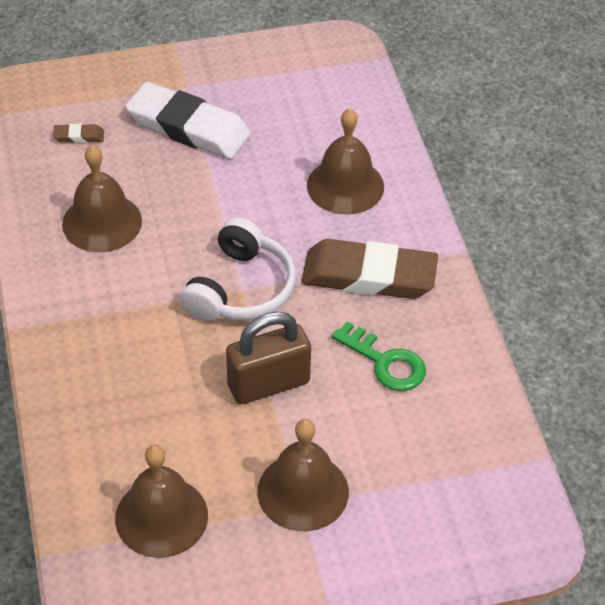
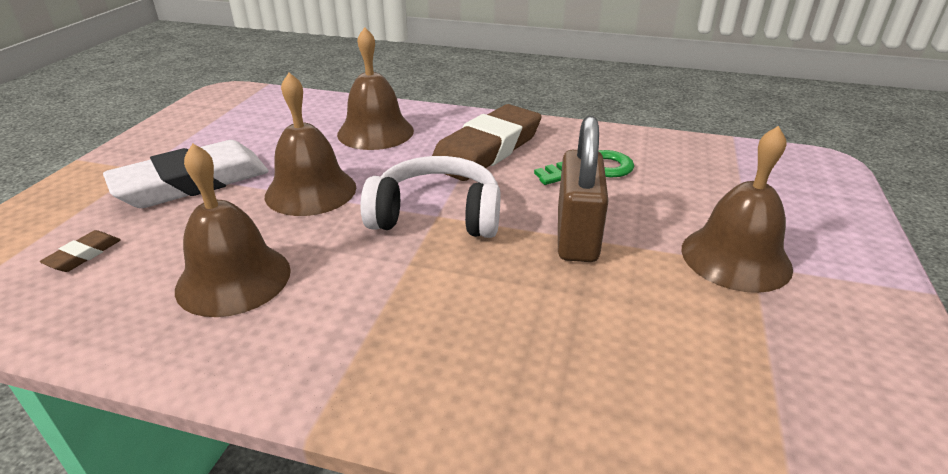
camera: 60 degrees left, 15 degrees down
(161, 516) = (747, 380): brown bell -> brown bell (311, 191)
(241, 289) = (436, 215): white headphones -> white headphones turned 45 degrees counterclockwise

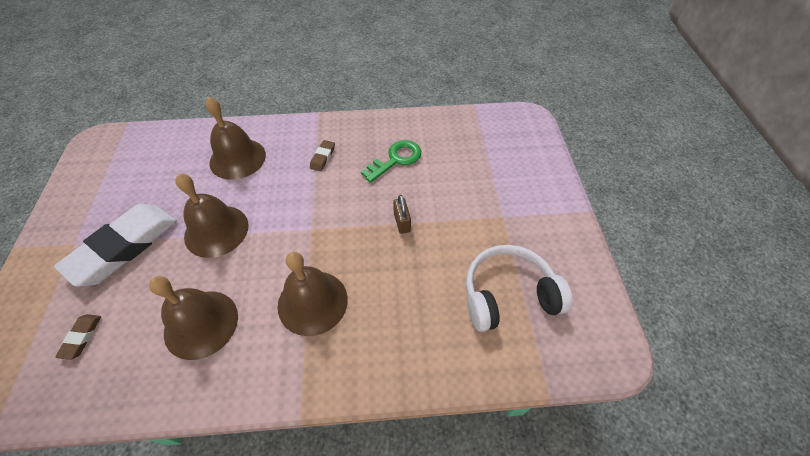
camera: 20 degrees left, 20 degrees up
(436, 215) = (311, 229): white headphones -> white headphones (508, 295)
(487, 150) = (322, 157): brown eraser -> brown eraser, size x0.40
(577, 236) = (402, 222): brown padlock -> brown padlock, size x0.49
(735, 258) = (492, 214): brown bell -> brown bell (312, 302)

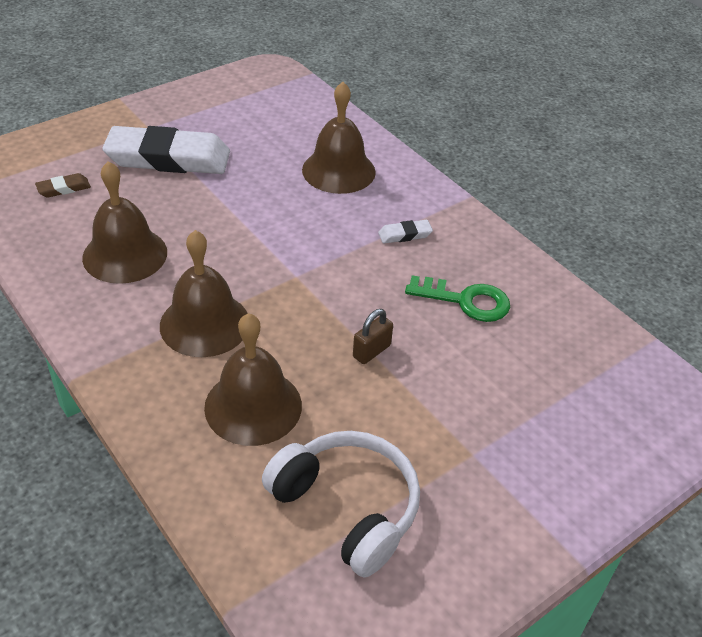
camera: 55 degrees right, 10 degrees down
(216, 230) = (235, 206): brown bell -> brown bell (253, 406)
(322, 157) = (405, 234): brown eraser -> white eraser

